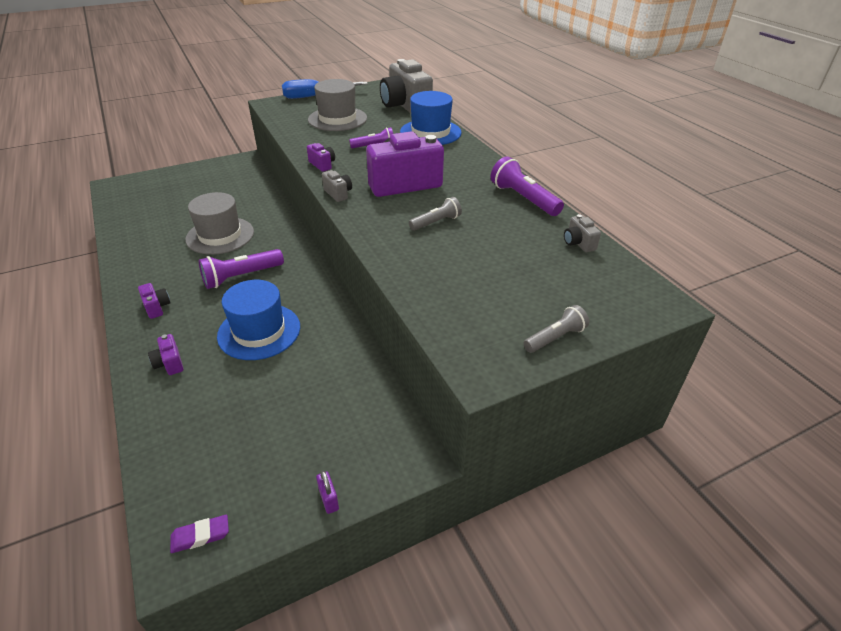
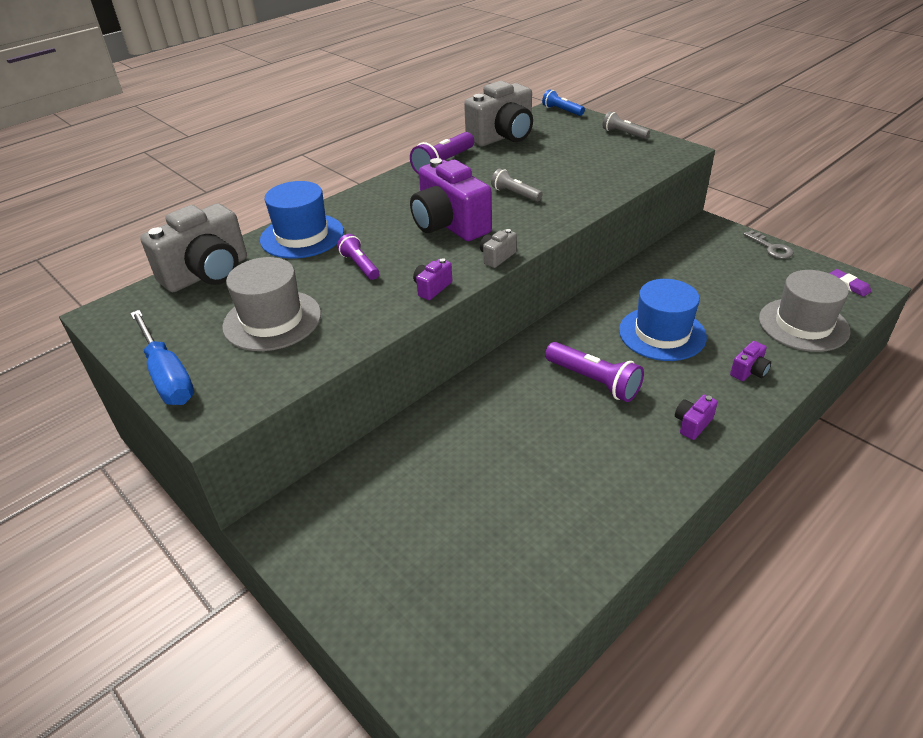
camera: 105 degrees left, 0 degrees up
(220, 235) = (525, 440): grey hat -> grey hat (803, 324)
(328, 499) = (771, 248): purple padlock -> grey key
(578, 243) = (503, 137): grey camera -> grey camera, size x2.33
(656, 307) = (562, 111): none -> blue flashlight

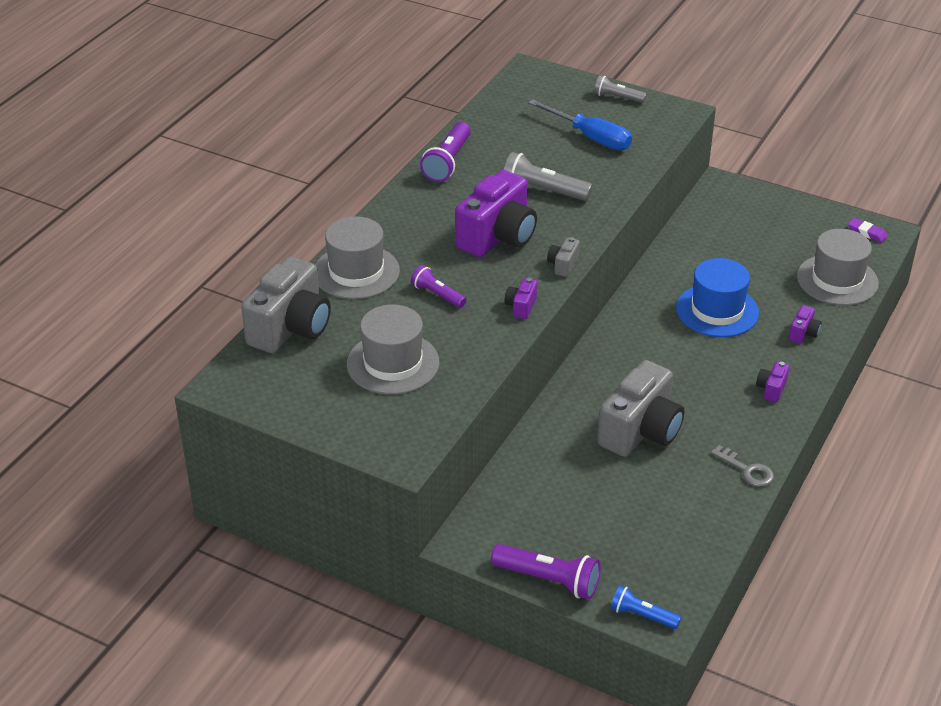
camera: 20 degrees left, 0 degrees up
(167, 375) = (336, 430): blue screwdriver -> blue screwdriver (590, 137)
(302, 236) = (356, 272): blue hat -> grey hat
(449, 225) = (498, 237): purple camera -> purple camera turned 90 degrees counterclockwise
(503, 137) = (491, 117): grey camera -> grey camera (640, 431)
(515, 194) = (543, 191): grey flashlight -> grey flashlight, size x1.60
(562, 111) = (537, 72): blue flashlight -> blue flashlight (642, 615)
(594, 381) = (674, 367): purple flashlight -> purple flashlight (548, 580)
(771, 248) = (788, 202): grey key -> grey key (747, 470)

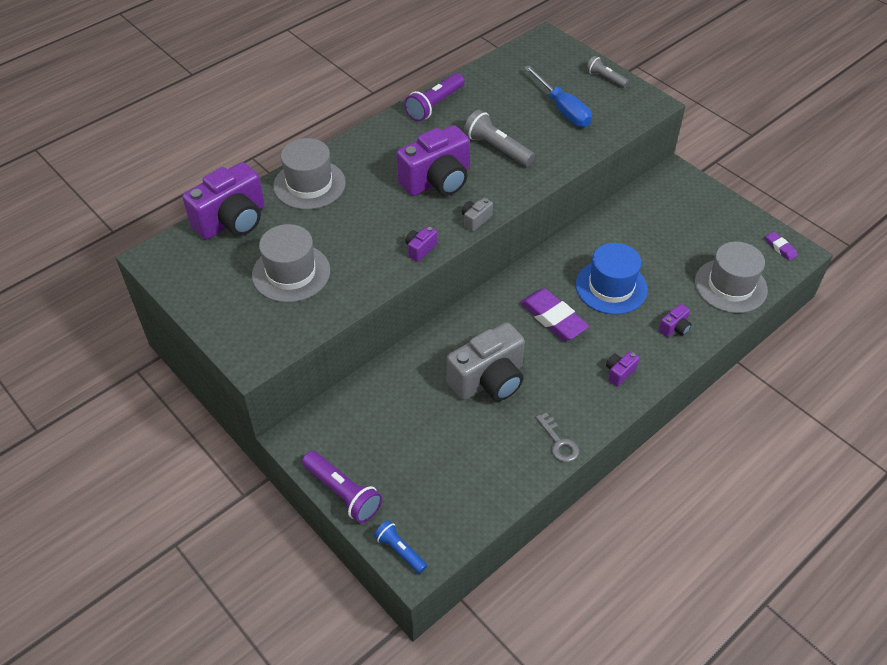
camera: 20 degrees right, 10 degrees up
(291, 328) = (232, 221): grey camera -> purple camera
(437, 295) = (360, 221): purple flashlight -> none
(674, 355) = (553, 318): none -> purple eraser

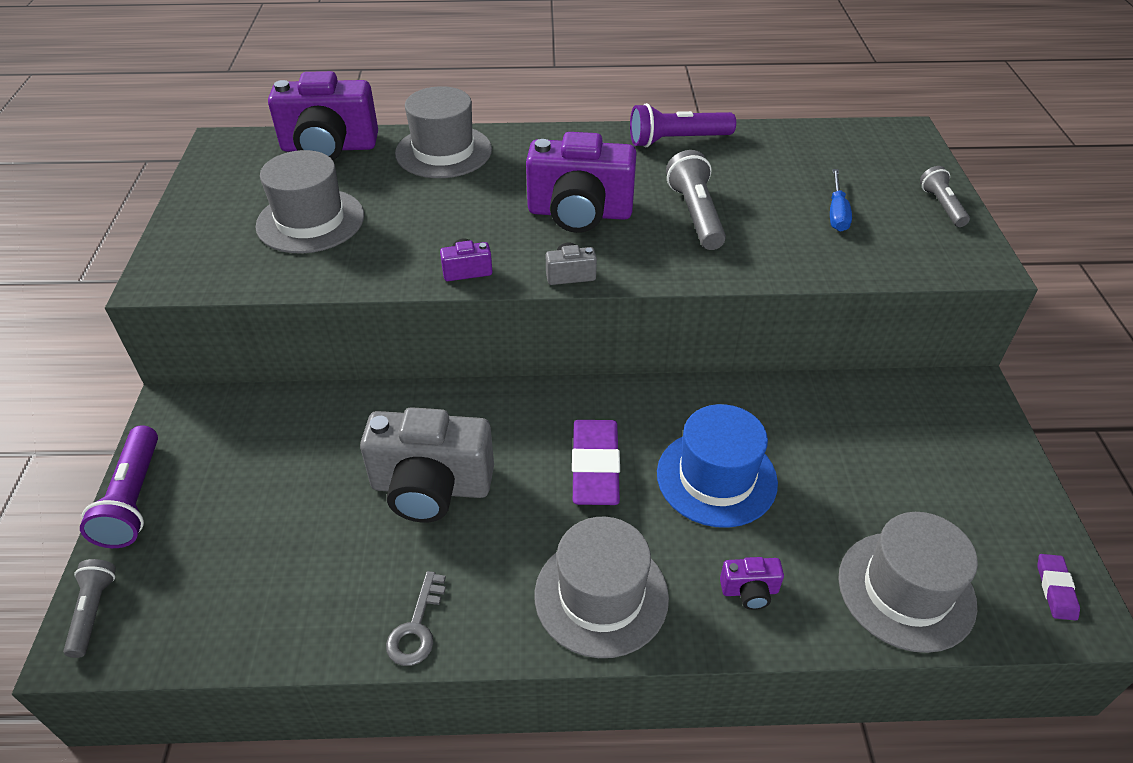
camera: 40 degrees right, 5 degrees down
(400, 551) = (93, 612): blue flashlight -> grey flashlight
(563, 109) = (837, 213): blue screwdriver -> blue screwdriver, size x0.62
(619, 373) = (601, 595): purple camera -> grey hat

